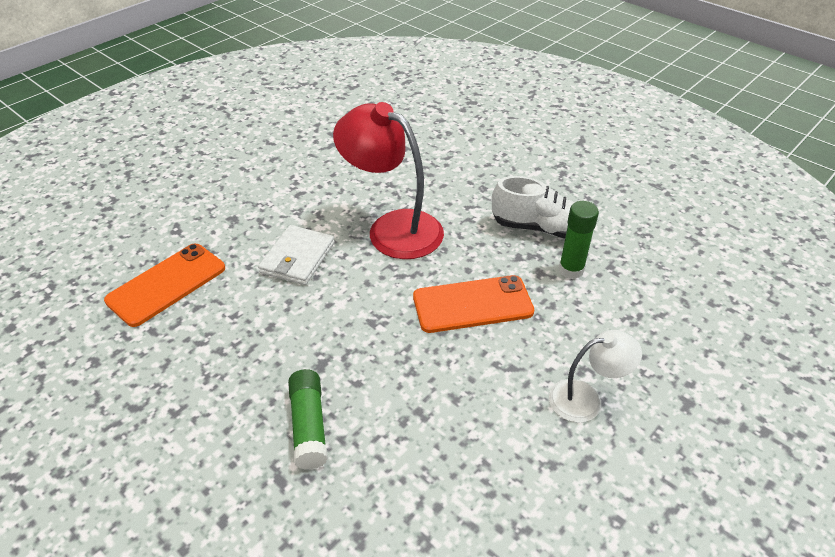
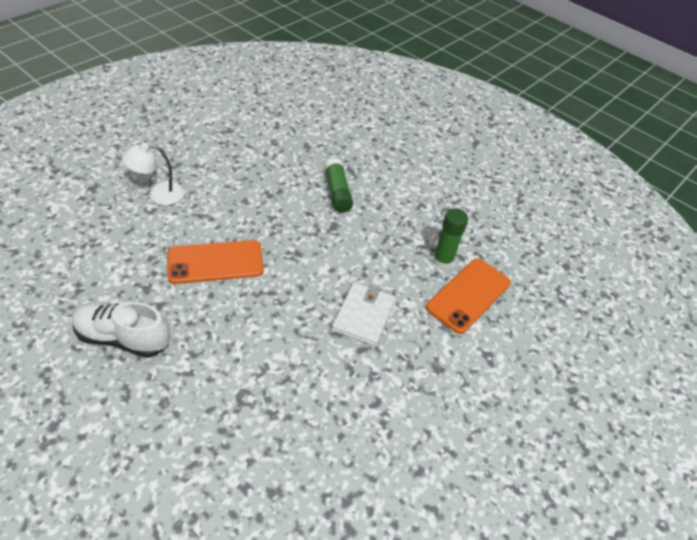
camera: 175 degrees right, 5 degrees up
(392, 228) = (274, 346): red lamp -> none
(571, 270) = (117, 289): green glue stick -> green glue stick (442, 261)

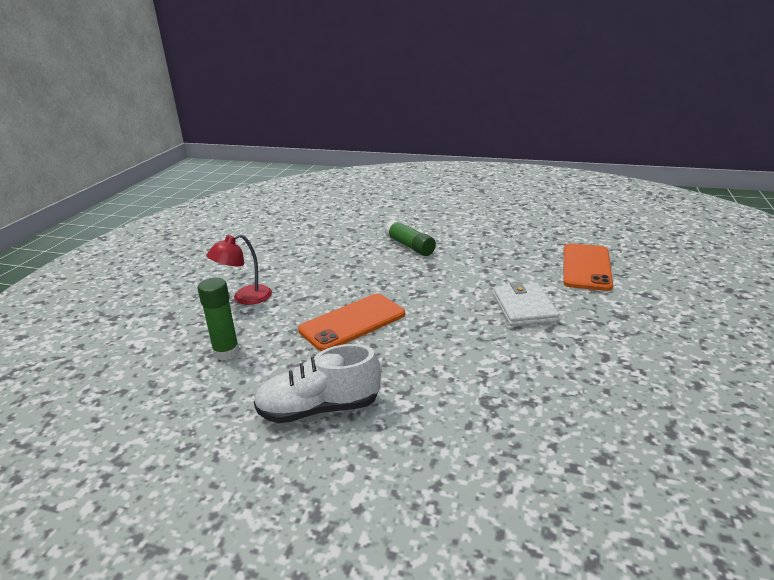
camera: 20 degrees left, 20 degrees down
(158, 194) = (245, 298): white lamp -> red lamp
(442, 261) = (542, 256): green glue stick -> green glue stick (226, 352)

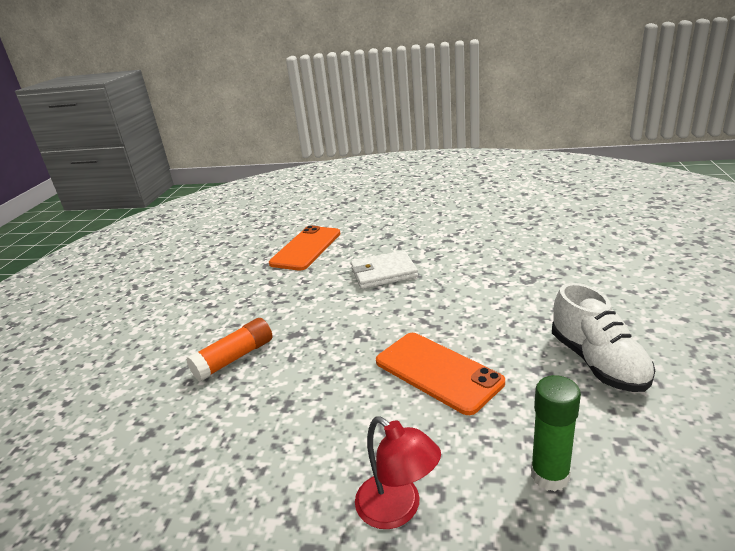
camera: 95 degrees left, 0 degrees up
(409, 246) = (234, 358): green glue stick -> orange glue stick
(586, 267) = (306, 248): orange phone -> orange phone turned 75 degrees counterclockwise

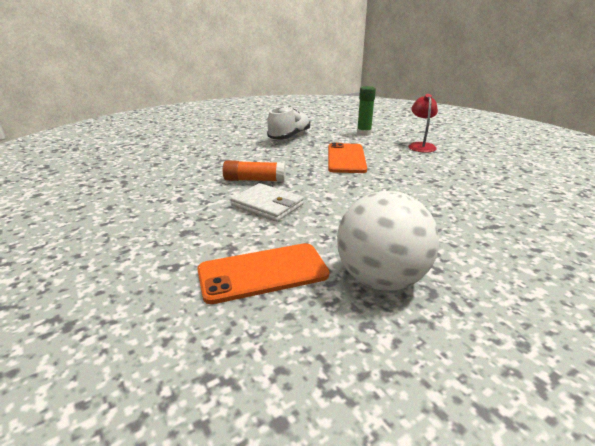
camera: 135 degrees left, 0 degrees up
(234, 358) = (446, 213): orange glue stick -> orange glue stick (254, 180)
(239, 281) = (381, 279): none -> white ball

